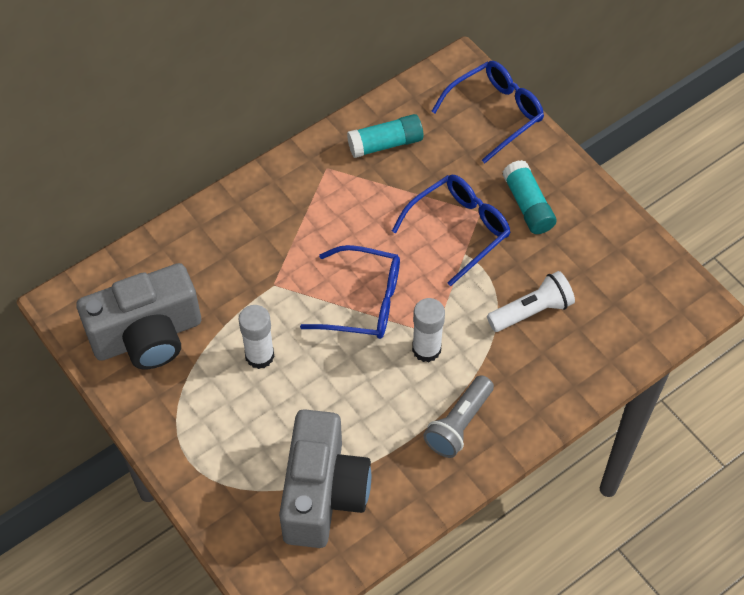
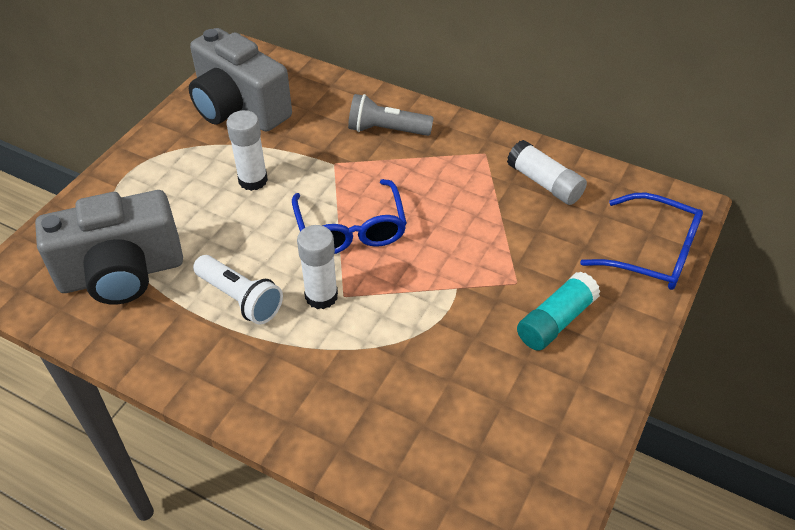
camera: 65 degrees right, 10 degrees down
(385, 144) = (544, 183): turquoise glue stick -> white glue stick
(459, 230) = (483, 273): blue glasses -> none
(459, 424) = (243, 354): grey flashlight -> grey flashlight (386, 130)
(531, 311) = (419, 371): white flashlight -> white flashlight (240, 298)

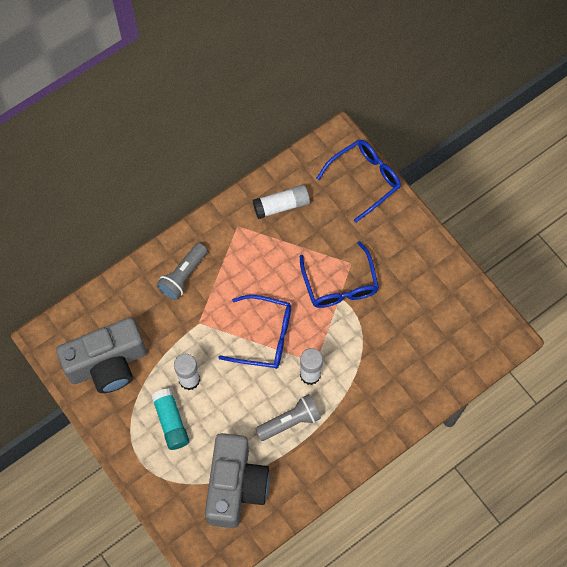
camera: 65 degrees left, 20 degrees up
(240, 298) = (290, 421): white flashlight -> grey flashlight
(476, 281) = (340, 284): none -> blue glasses
(556, 321) = (387, 257): turquoise glue stick -> turquoise glue stick (171, 421)

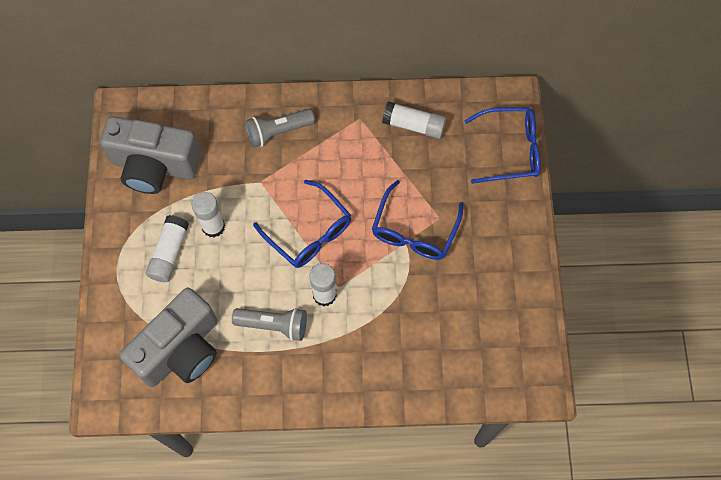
camera: 35 degrees right, 0 degrees up
(171, 421) = (169, 253): turquoise glue stick -> white glue stick

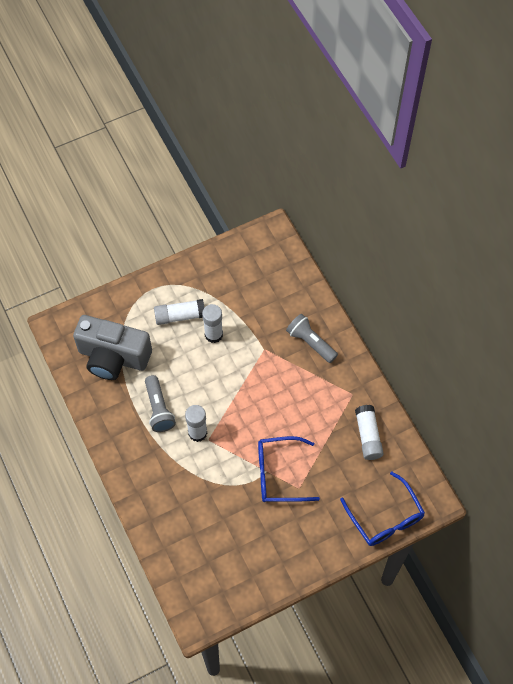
camera: 65 degrees right, 5 degrees down
(154, 166) = (240, 274): grey camera -> none
(309, 232) = (241, 400): blue glasses -> none

